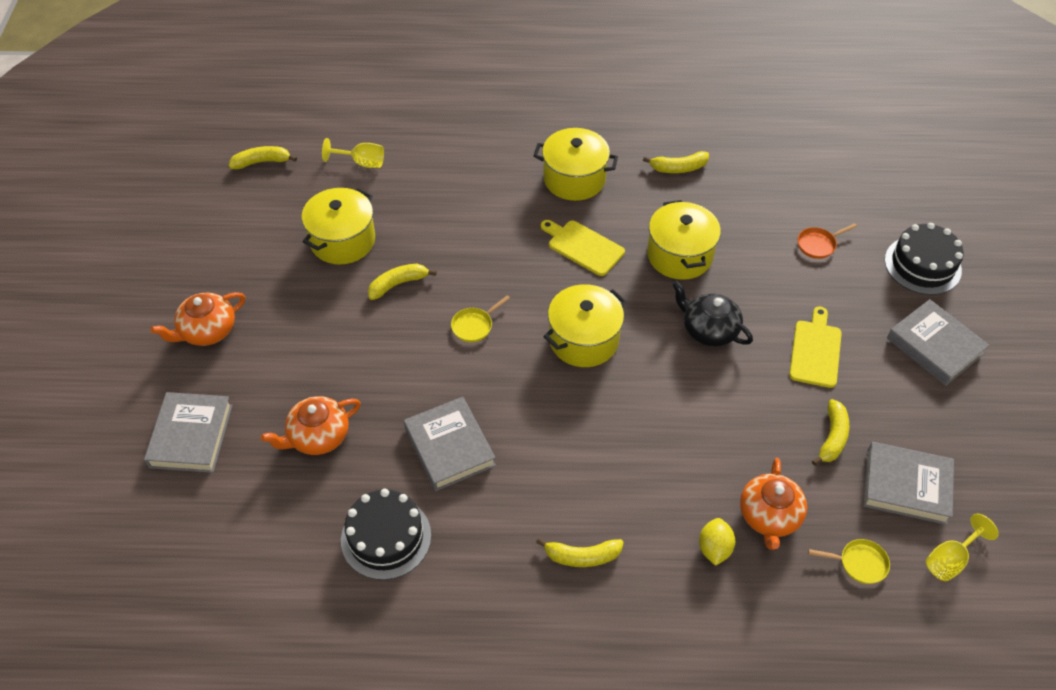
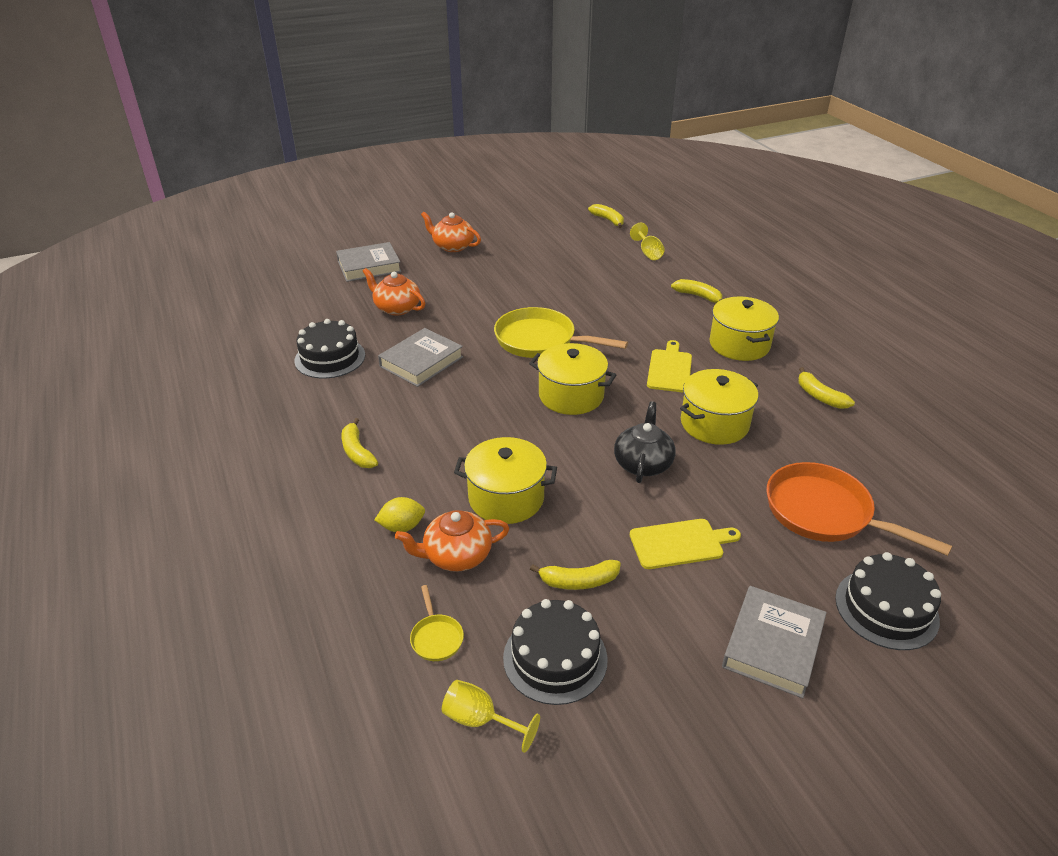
camera: 65 degrees right, 15 degrees down
(342, 240) = (570, 267): yellow pot -> yellow pot (506, 498)
(398, 284) = (551, 299): yellow banana -> yellow banana (698, 296)
(474, 326) = (541, 341): yellow pan -> yellow pan, size x2.27
(818, 244) = (825, 513): orange pan -> orange pan, size x2.27
(906, 486) = (555, 658): grey book -> black cake

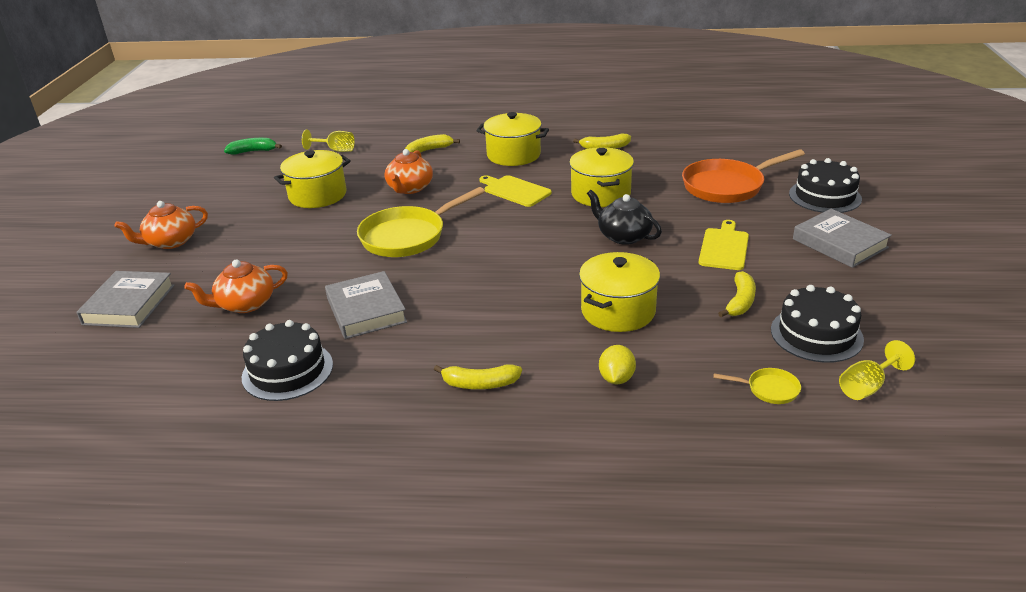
camera: 60 degrees left, 5 degrees down
(456, 555) = (675, 355): orange teapot -> orange teapot (410, 188)
(571, 395) = (506, 243): yellow pot -> yellow pot (317, 195)
(608, 220) = (253, 151): yellow banana -> green banana

